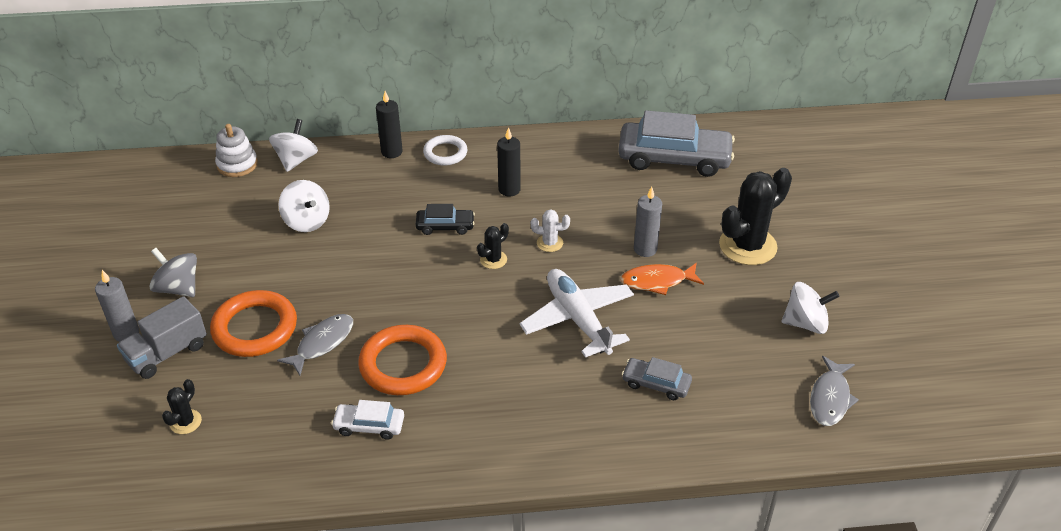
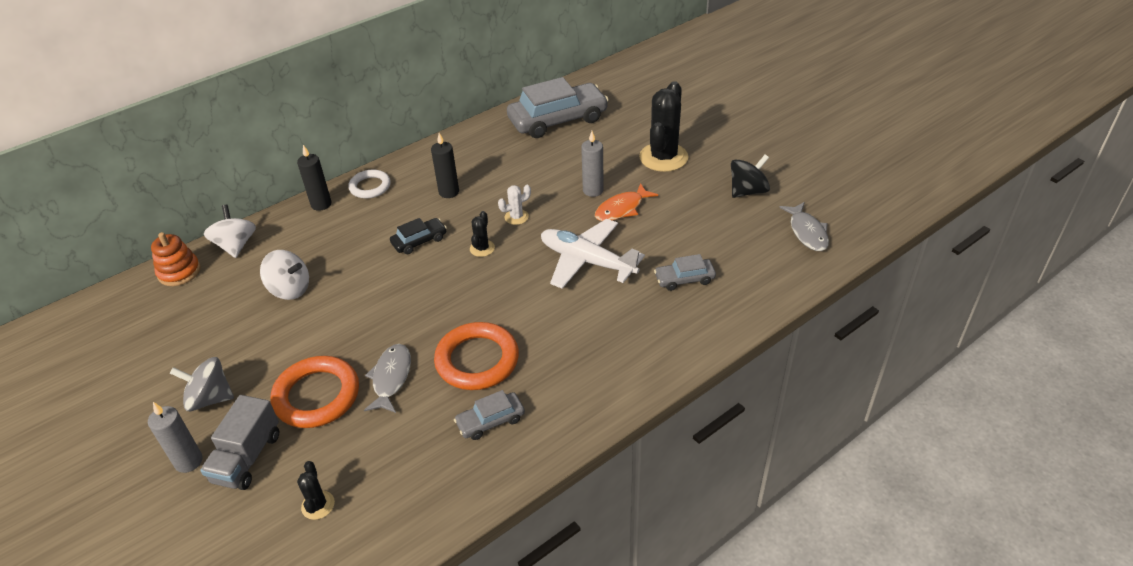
camera: 30 degrees left, 0 degrees up
(237, 164) = (179, 272): white stacking toy -> orange stacking toy
(369, 426) = (490, 421): white car -> grey car
(805, 323) = (747, 191): white spinning top -> black spinning top

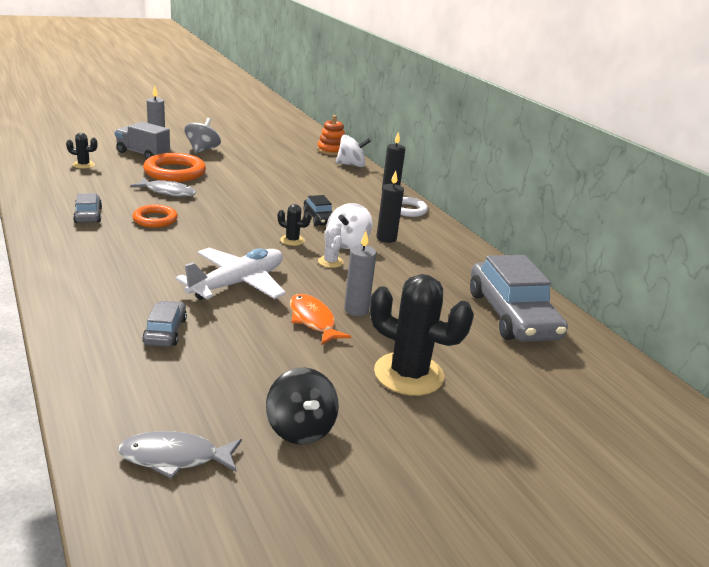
camera: 95 degrees right, 15 degrees down
(290, 289) = (290, 174): white spinning top -> white spinning top (347, 243)
(477, 360) = (155, 219): orange ring -> orange ring, size x0.62

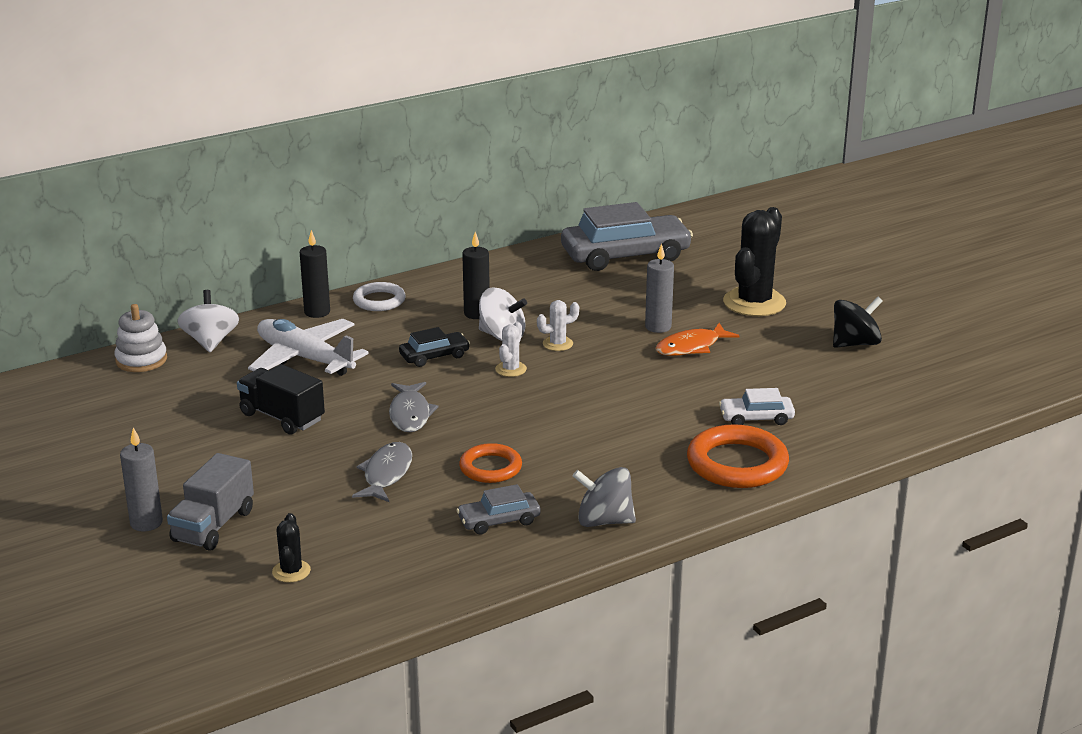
camera: 90 degrees left, 0 degrees up
(165, 331) = (756, 418): grey car -> white car
(175, 172) = (297, 481): orange ring -> orange ring (737, 464)
(175, 457) = (921, 388): grey fish -> grey fish (410, 414)
(202, 150) = (173, 473): grey spinning top -> grey spinning top (604, 521)
(238, 284) = (639, 392): white plane -> white plane (305, 358)
(251, 174) = (282, 417): none -> black truck
(292, 240) = (511, 369): black cactus -> white cactus
(331, 150) = (141, 360): orange stacking toy -> white stacking toy

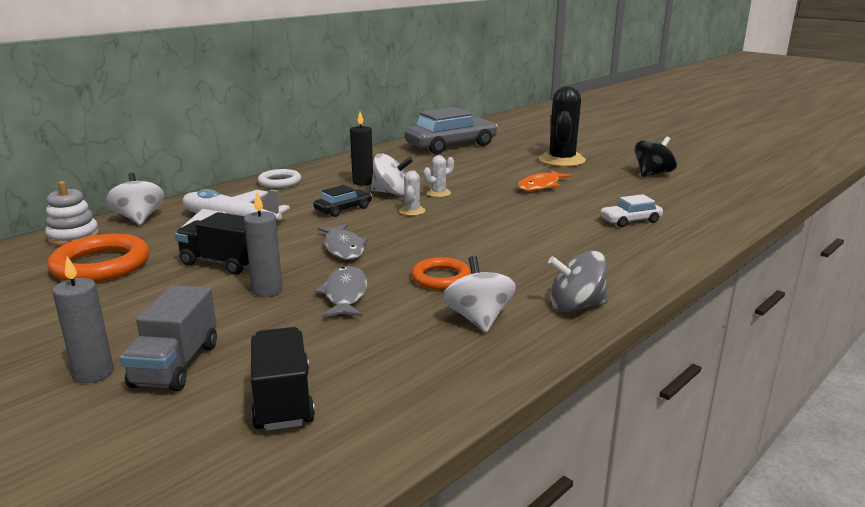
camera: 15 degrees left, 5 degrees down
(291, 571) = (283, 400): black cactus -> black truck
(317, 312) = (230, 192): black candle -> none
(499, 520) = (478, 319): grey car -> white spinning top
(658, 327) = (506, 178): grey candle -> grey candle (267, 290)
(737, 464) = (647, 250): orange ring -> orange ring (101, 265)

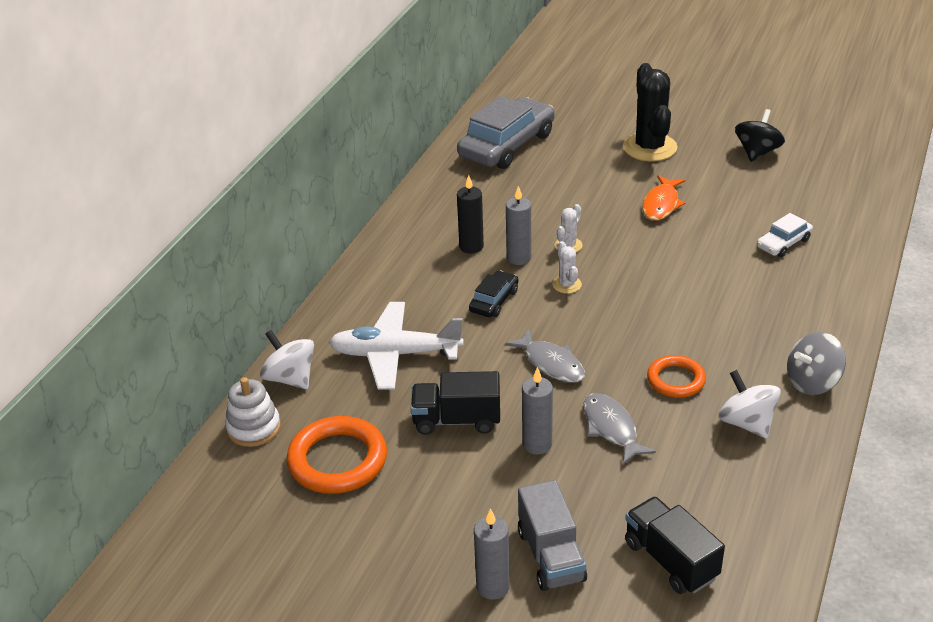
camera: 20 degrees left, 15 degrees up
(279, 182) = (377, 270): white ring -> none
(391, 193) = (518, 258): white spinning top -> grey candle

